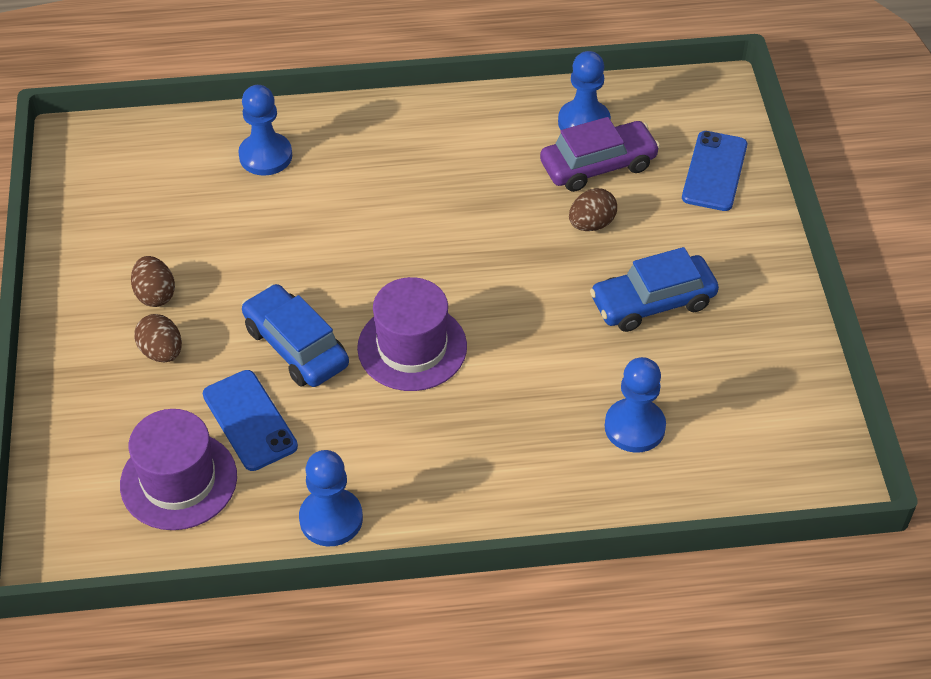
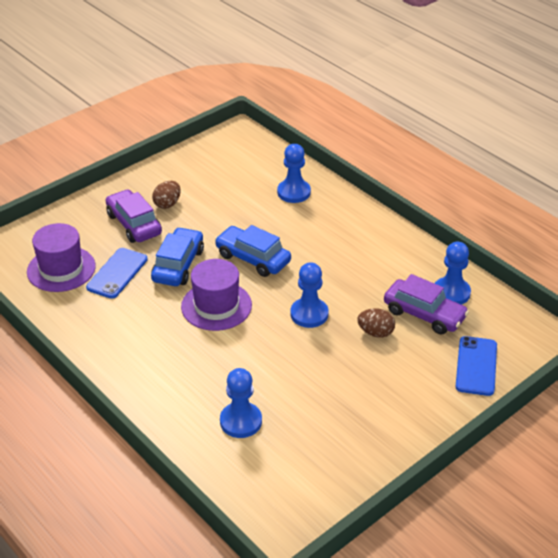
camera: 55 degrees right, 10 degrees down
(162, 352) = (134, 224): brown egg -> purple car
(331, 519) = (79, 332): blue pawn -> blue pawn (309, 314)
(652, 302) = (342, 386): blue car -> blue car (253, 258)
(714, 171) = (476, 366): blue phone -> blue phone turned 60 degrees counterclockwise

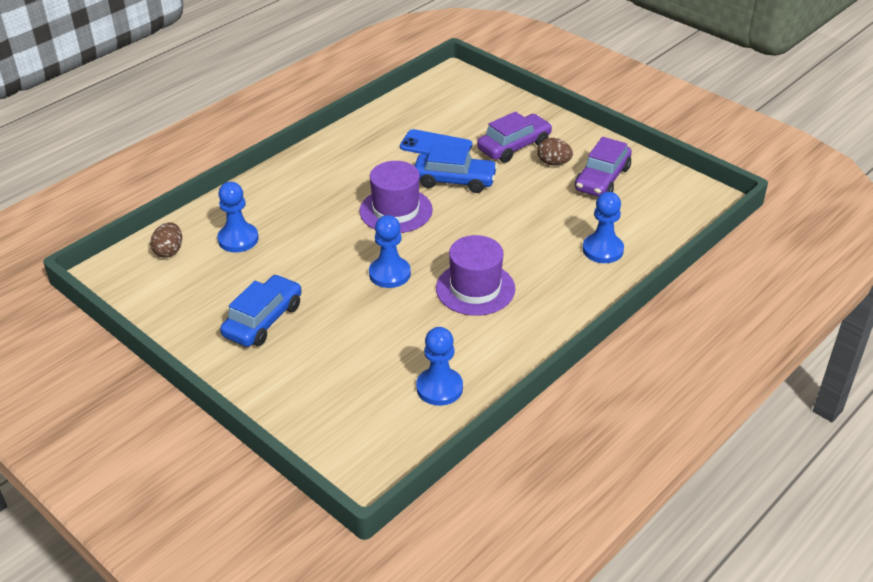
camera: 85 degrees right, 0 degrees up
(61, 269) = (437, 114): purple hat -> purple hat (475, 288)
(253, 258) = (474, 228): blue car -> blue car (263, 320)
(375, 332) = (364, 324): brown egg -> brown egg (169, 251)
(424, 314) = (398, 364): purple car -> purple car (602, 179)
(476, 366) = (313, 408): blue phone -> none

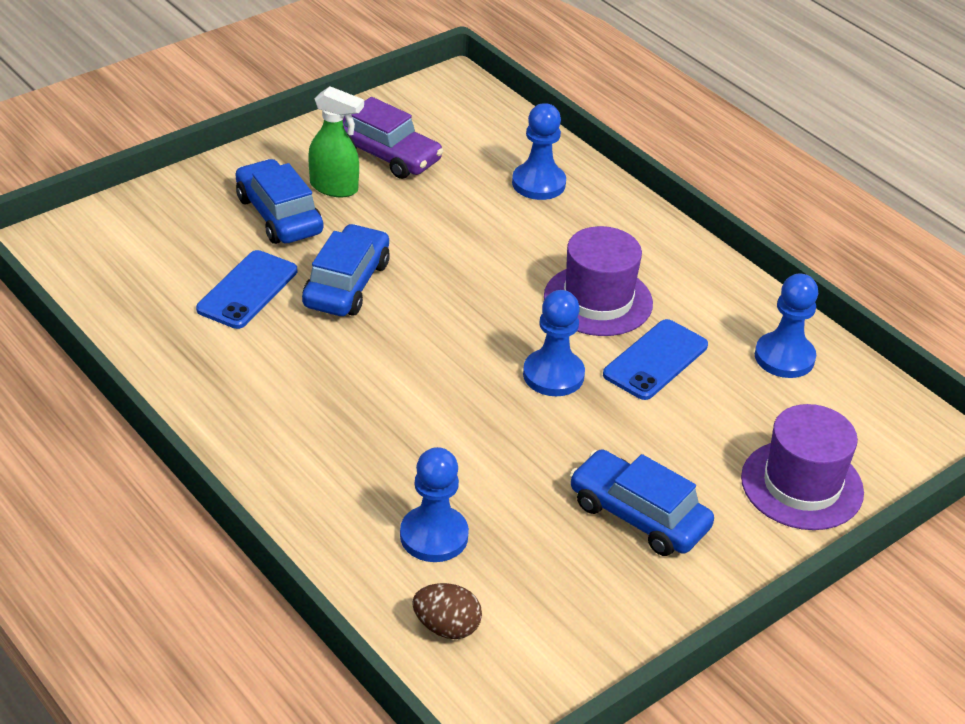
camera: 85 degrees left, 0 degrees up
(396, 210) = (404, 352): purple hat -> purple hat (802, 485)
(418, 320) = (655, 360): none -> blue phone
(514, 146) = (279, 215): purple car -> blue car
(553, 163) = (334, 187): brown egg -> green spray bottle

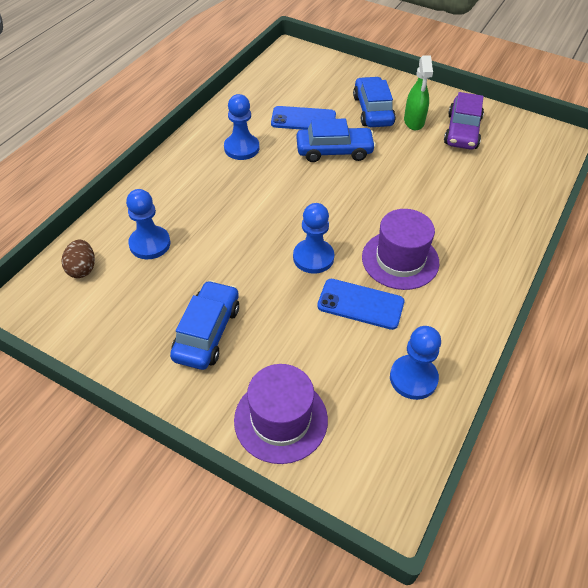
camera: 70 degrees right, 10 degrees up
(279, 215) = (373, 110): blue car -> blue car turned 45 degrees counterclockwise
(538, 183) = (495, 201): blue pawn -> blue pawn (241, 148)

